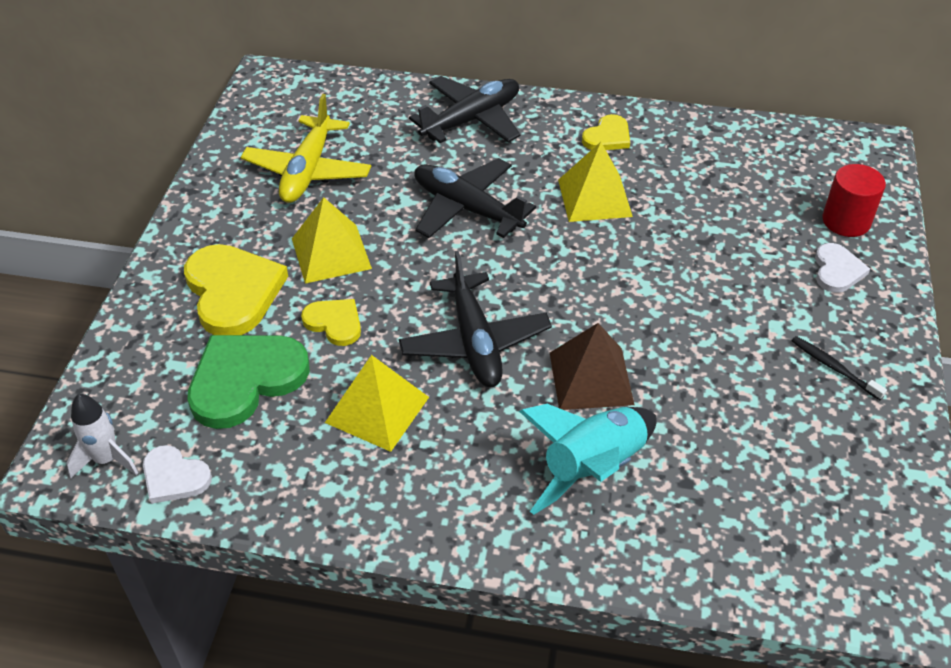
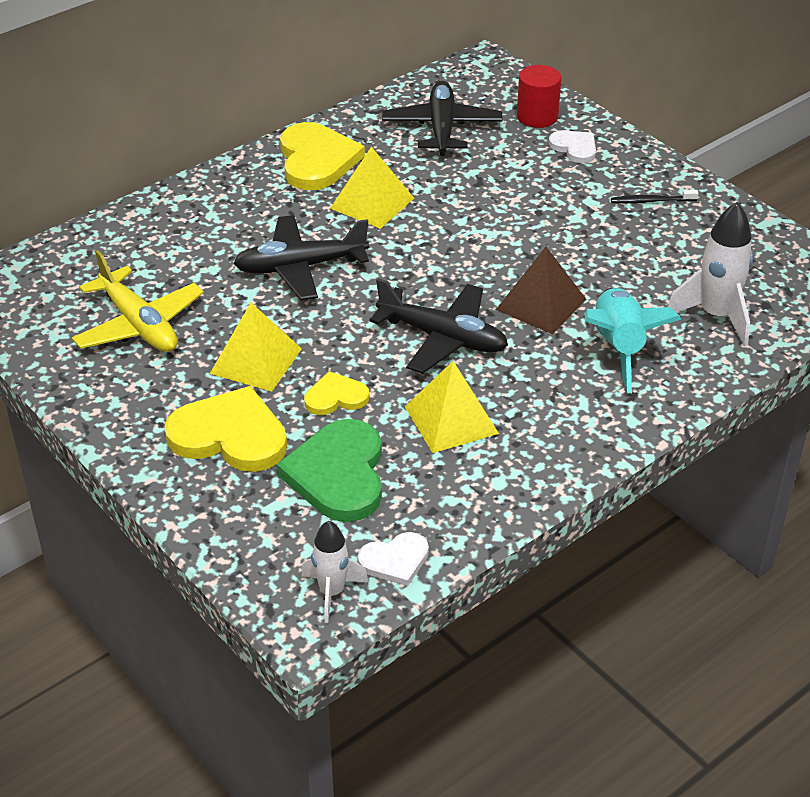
camera: 50 degrees left, 5 degrees down
(471, 119) = (202, 210): black plane -> black plane (441, 128)
(607, 137) = (316, 160): yellow heart -> yellow heart, size x1.85
(724, 517) = (716, 316): none -> white rocket

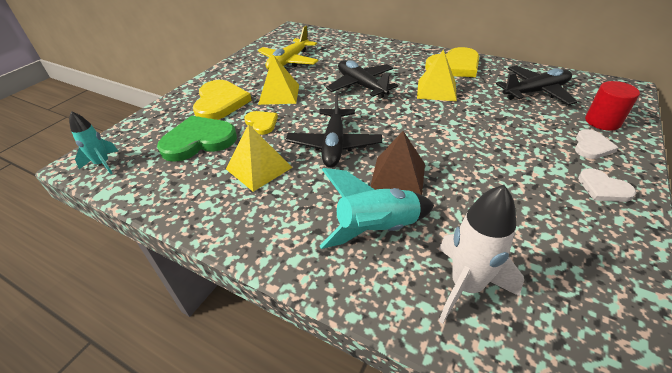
camera: 70 degrees right, 0 degrees up
(332, 592) = (103, 164): white rocket -> turquoise rocket
(395, 560) = (128, 179): white heart -> white heart (603, 188)
(652, 201) = (580, 203): black toothbrush -> none

